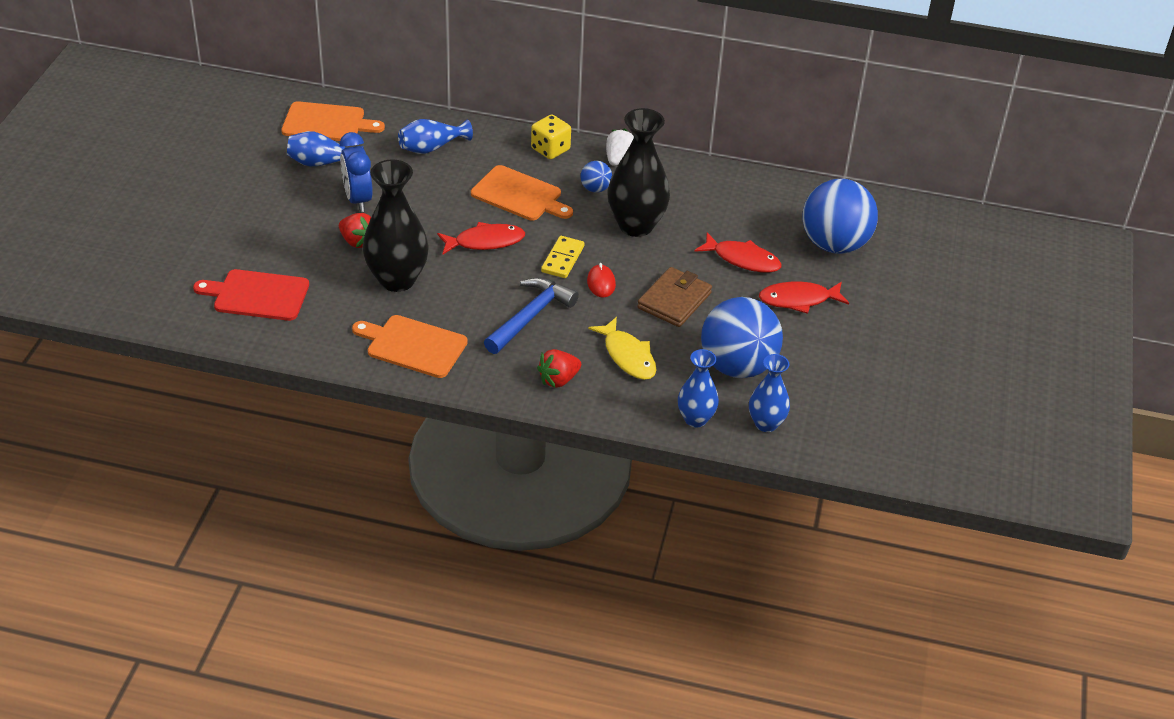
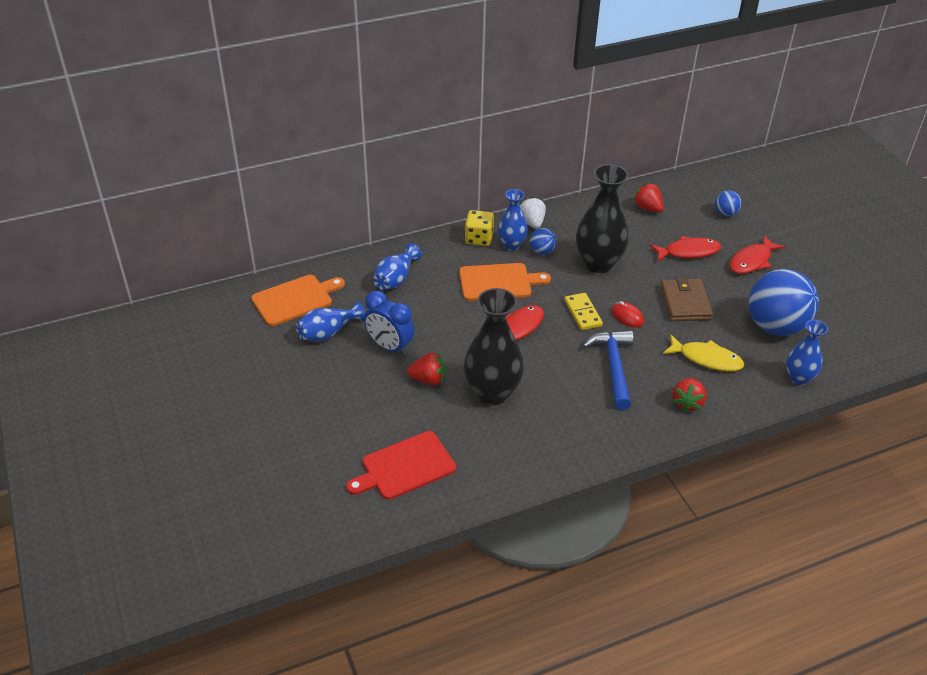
camera: 35 degrees left, 0 degrees up
(413, 345) = (565, 437): orange cutting board -> none
(756, 201) = (647, 208): none -> red strawberry
(766, 424) = (839, 356): blue vase -> blue vase (511, 245)
(834, 244) = (725, 213): blue ball -> blue ball, size x0.44

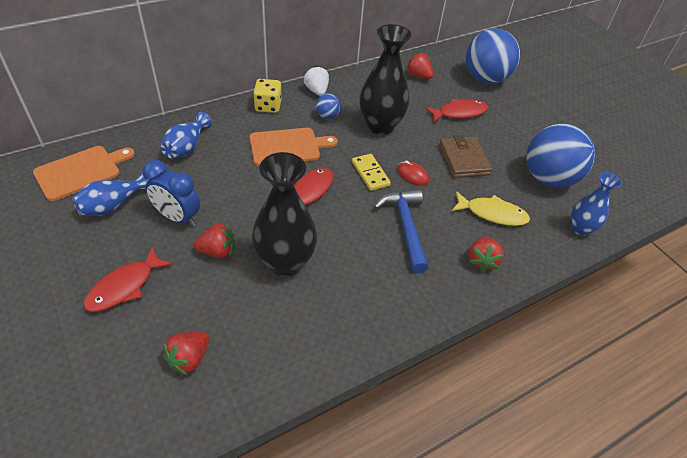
camera: 10 degrees left, 5 degrees up
(405, 467) = (189, 359): red cutting board -> red strawberry
(511, 245) = (299, 111): blue vase -> none
(725, 213) = (485, 79): blue ball -> blue ball, size x2.26
(752, 261) = (515, 119): red fish -> red fish (124, 286)

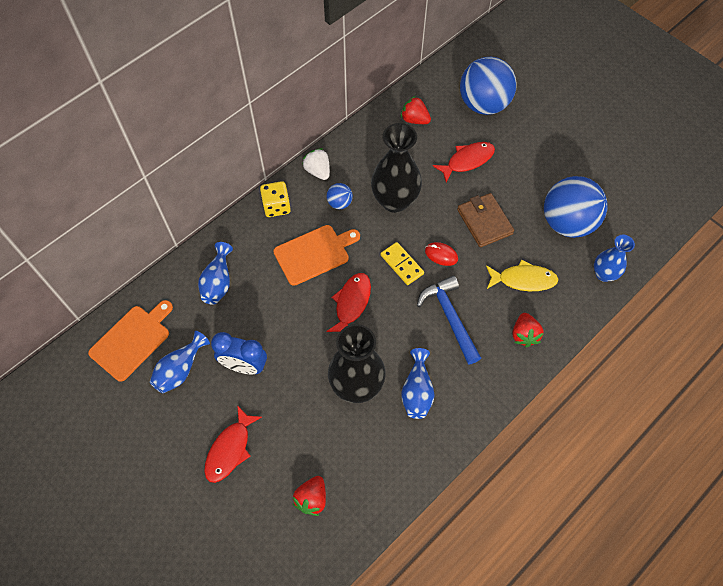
camera: 10 degrees left, 15 degrees up
(218, 251) = (294, 391): red strawberry -> none
(348, 284) = (417, 391): none -> blue vase

